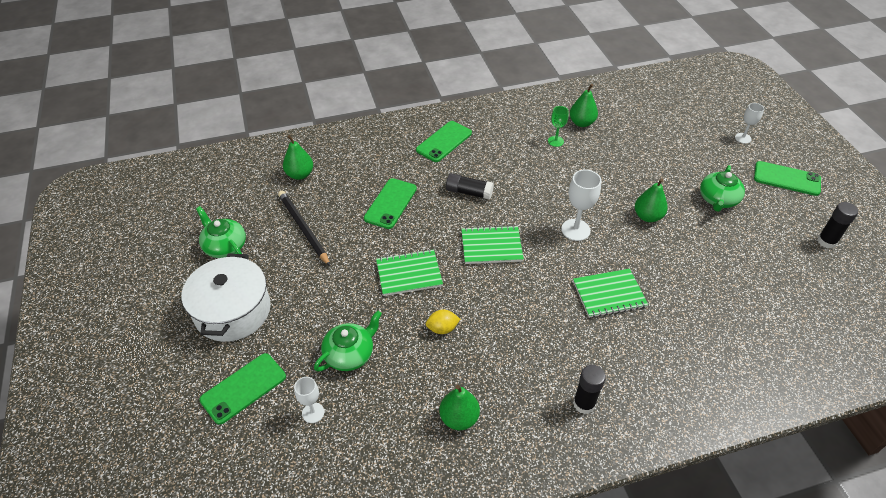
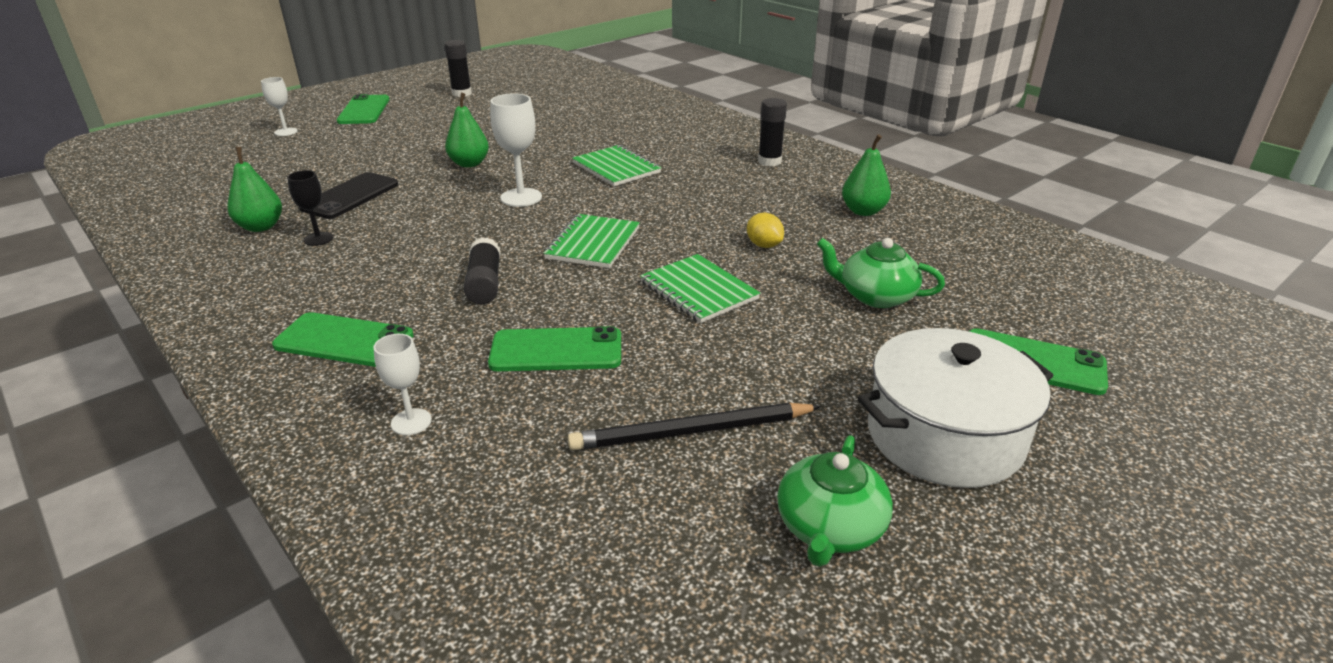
camera: 115 degrees left, 15 degrees down
(300, 174) = (532, 508): green pear -> none
(303, 228) = (691, 432): black pencil -> black pencil turned 45 degrees clockwise
(313, 413) = (981, 295): white goblet -> white goblet (411, 422)
(491, 246) = (593, 243): green notebook -> green notebook turned 45 degrees clockwise
(555, 141) = (318, 239): green goblet -> black goblet
(611, 157) = (350, 196): none -> black phone
(718, 200) = (418, 135): green teapot -> none

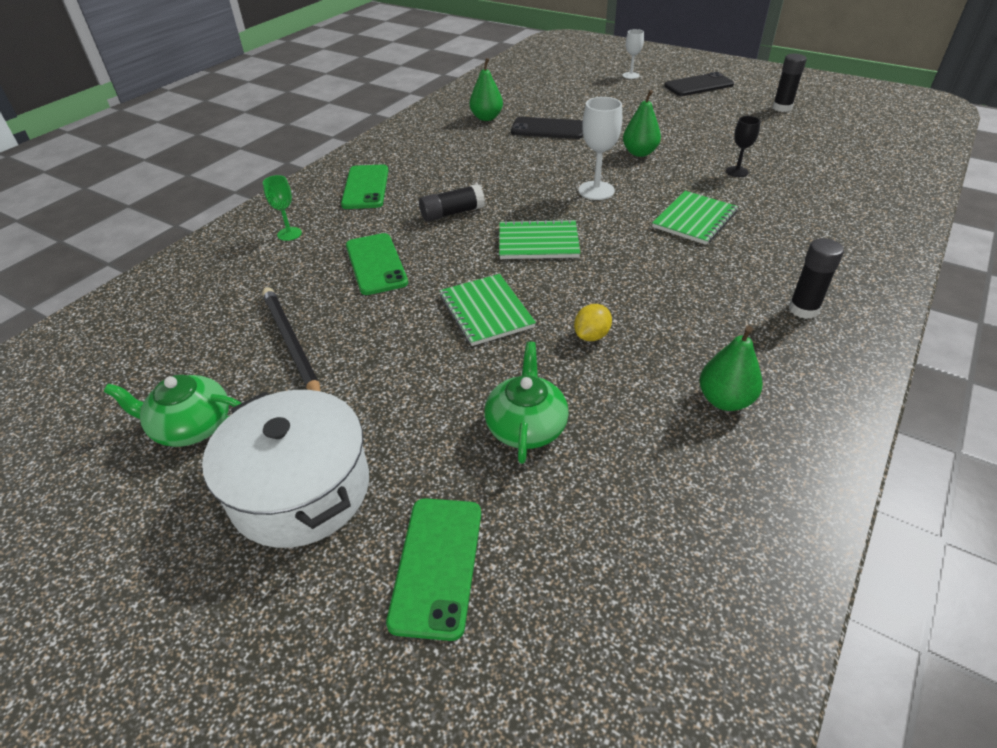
camera: 75 degrees right, 10 degrees up
(318, 239) = (482, 139): black goblet -> black goblet (737, 172)
(364, 110) = (698, 85): green phone -> black phone
(411, 422) = (289, 234): white goblet -> green goblet
(698, 290) = (486, 311): green notebook -> green notebook turned 60 degrees counterclockwise

